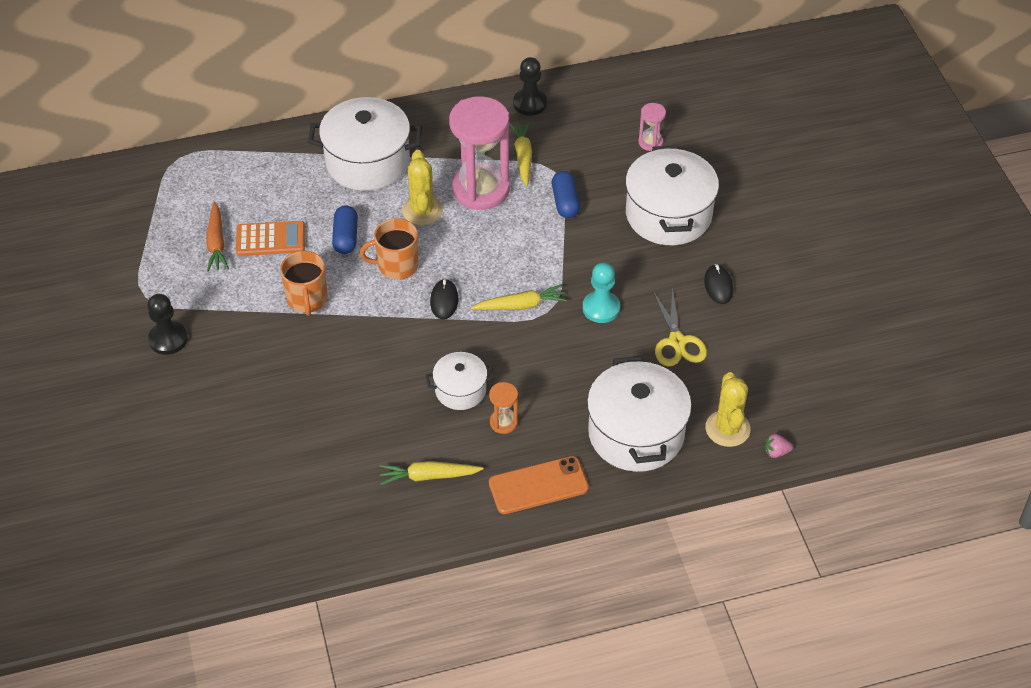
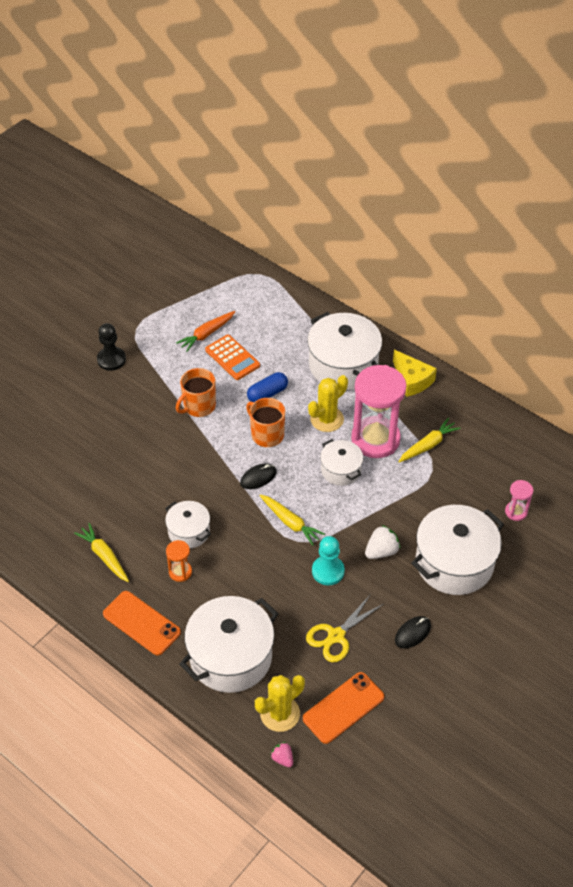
camera: 55 degrees right, 0 degrees up
(436, 124) = (412, 380): none -> yellow cheese
(493, 234) = (341, 470): none -> white pot
(530, 103) = (483, 419): black pawn -> none
(565, 202) = (408, 494): blue capsule -> none
(612, 257) = (381, 551): none -> white strawberry
(757, 378) = (343, 708): none -> orange phone

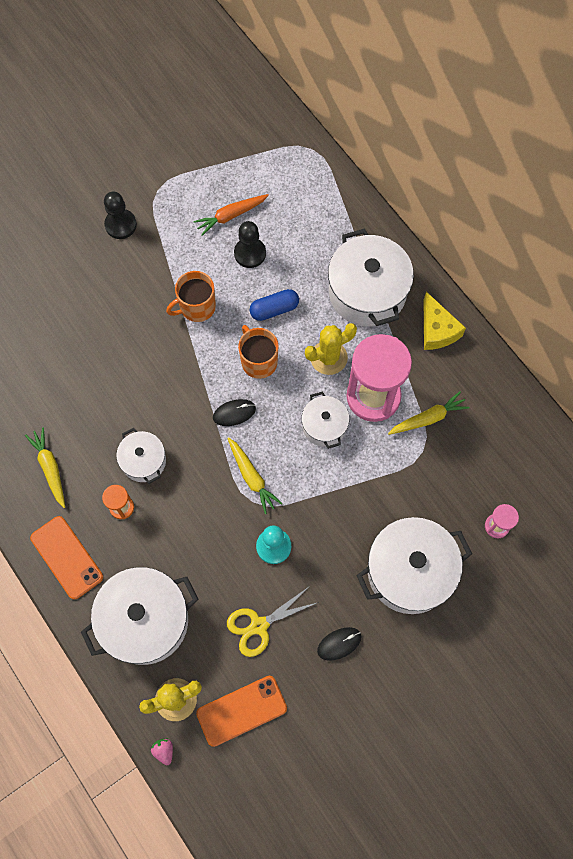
camera: 15 degrees right, 20 degrees up
(232, 358) = (250, 253): orange calculator -> black pawn
(381, 551) = (337, 537): white strawberry -> none

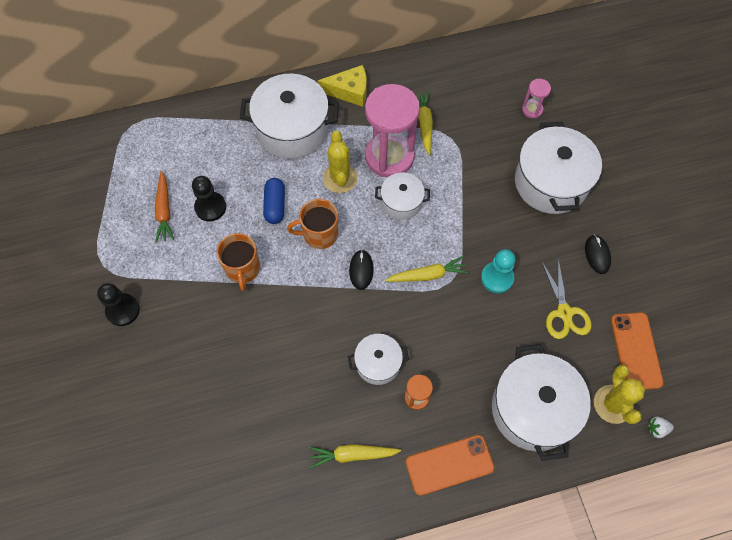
camera: 70 degrees left, 5 degrees down
(164, 751) = (657, 429): pink strawberry -> white strawberry

